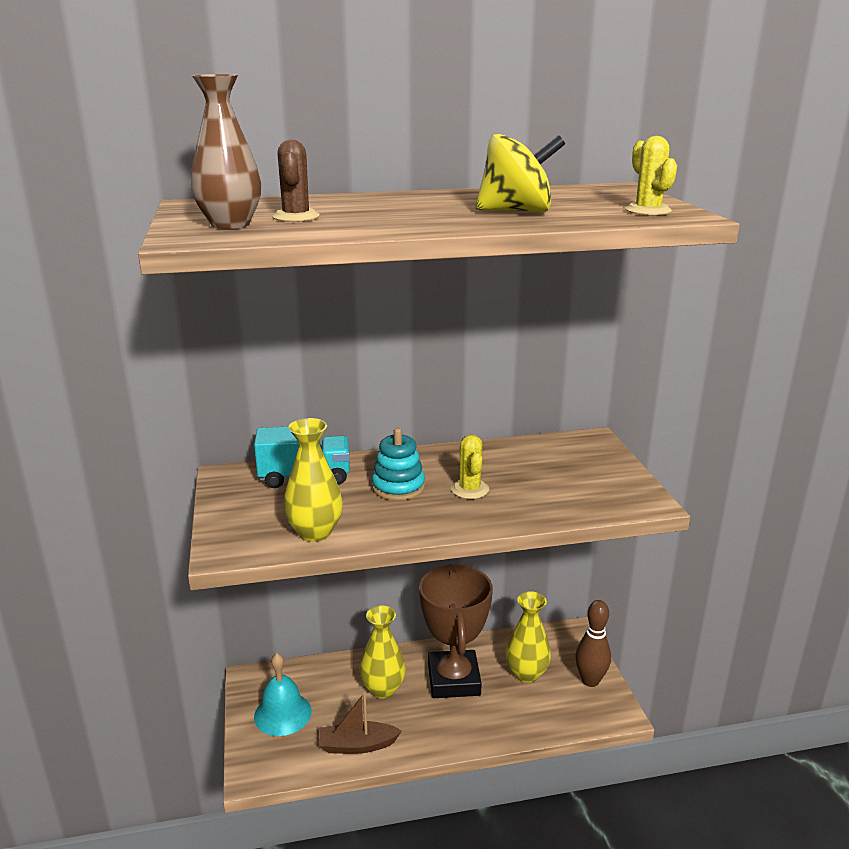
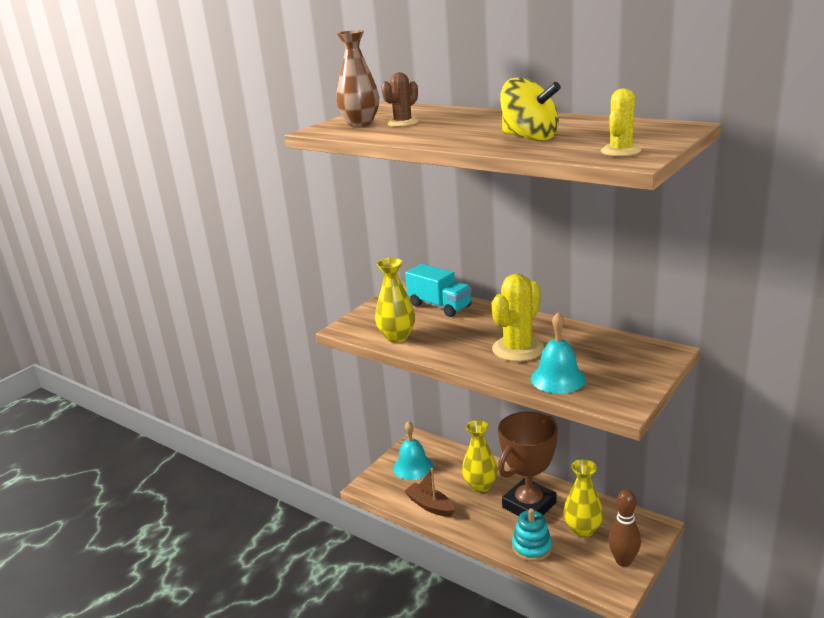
camera: 50 degrees right, 0 degrees up
(398, 487) = (479, 331): turquoise stacking toy -> turquoise stacking toy (532, 547)
(469, 489) = (518, 349): yellow cactus -> yellow cactus, size x1.70
(555, 502) = (558, 378): none -> turquoise bell

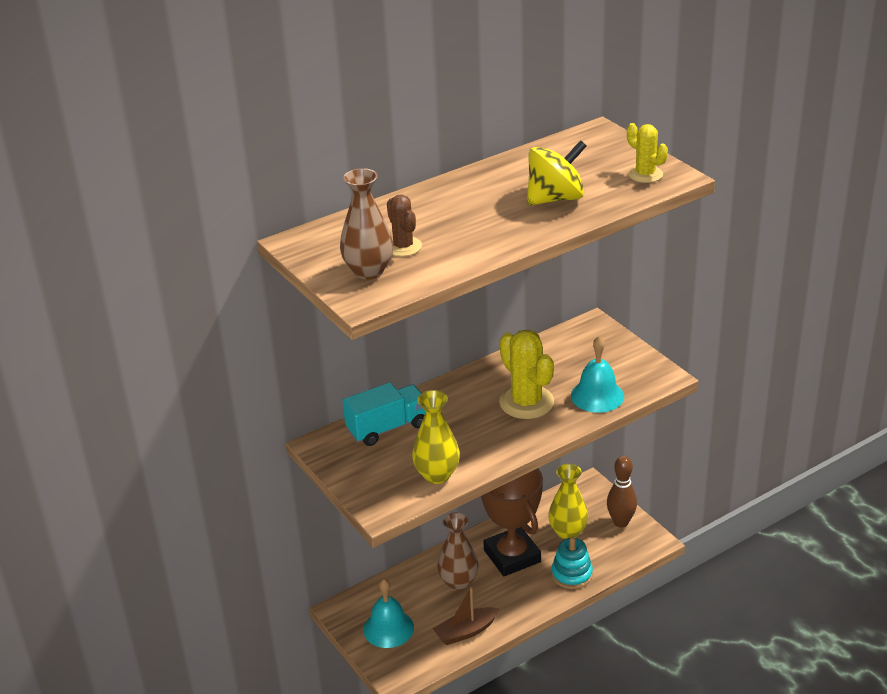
camera: 70 degrees left, 10 degrees up
(480, 485) = (458, 582): yellow vase -> brown vase

